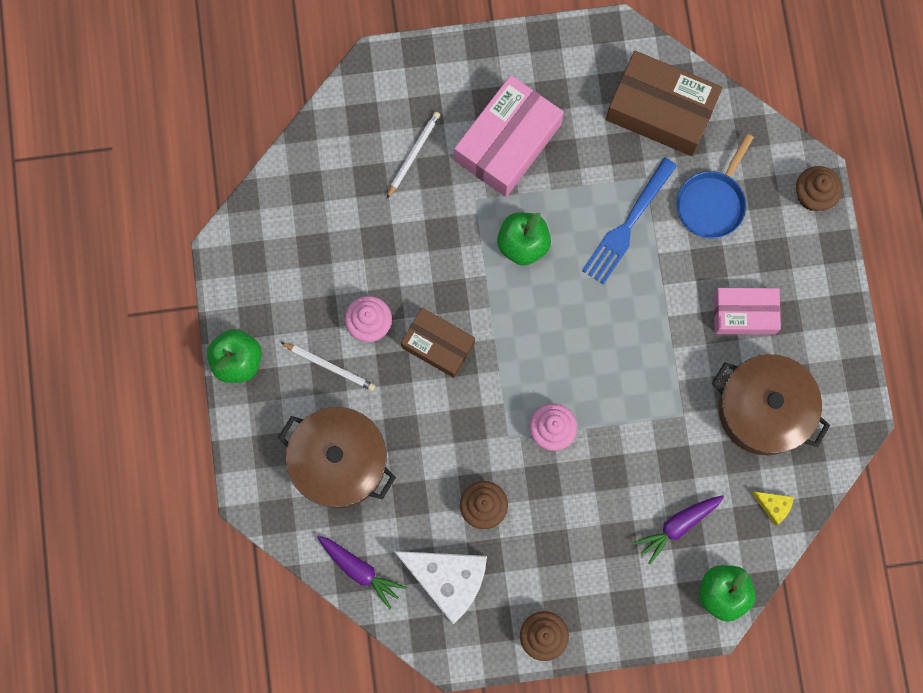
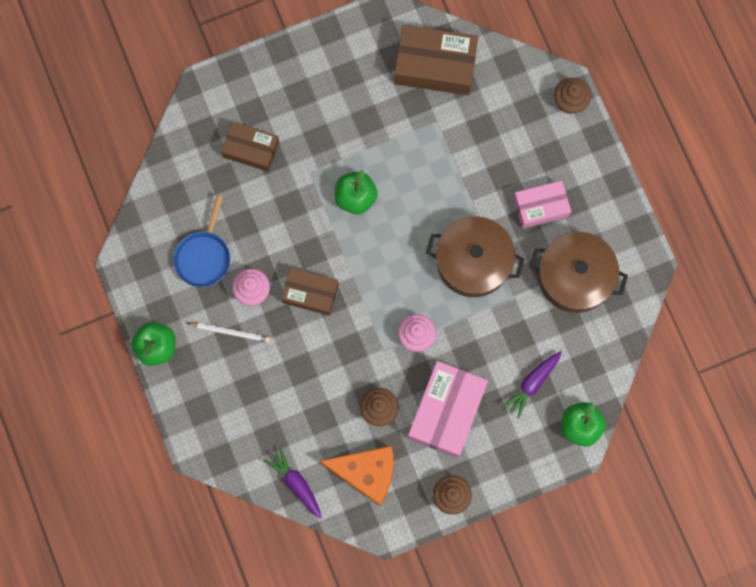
camera: 15 degrees left, 0 degrees up
(339, 461) = (257, 404): brown pot -> brown pot (473, 261)
(359, 570) = (296, 483): purple carrot -> purple carrot turned 150 degrees counterclockwise
(413, 154) = (251, 149): white pencil -> brown box
(447, 579) = (366, 472): white cheese -> orange cheese
(507, 142) = (322, 121): pink box -> pink box (446, 411)
(628, 225) = (433, 161): blue fork -> none
(712, 202) = (493, 127): blue pan -> blue pan (204, 256)
(773, 506) = (601, 349): yellow cheese -> none

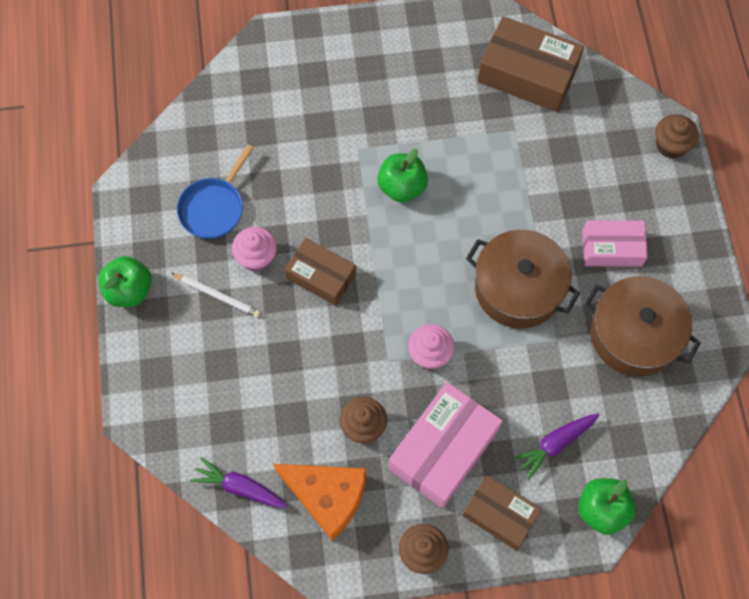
camera: 15 degrees right, 10 degrees down
(251, 149) = (301, 110): brown box -> brown box (500, 514)
(296, 483) = (240, 487): purple carrot -> purple carrot turned 45 degrees counterclockwise

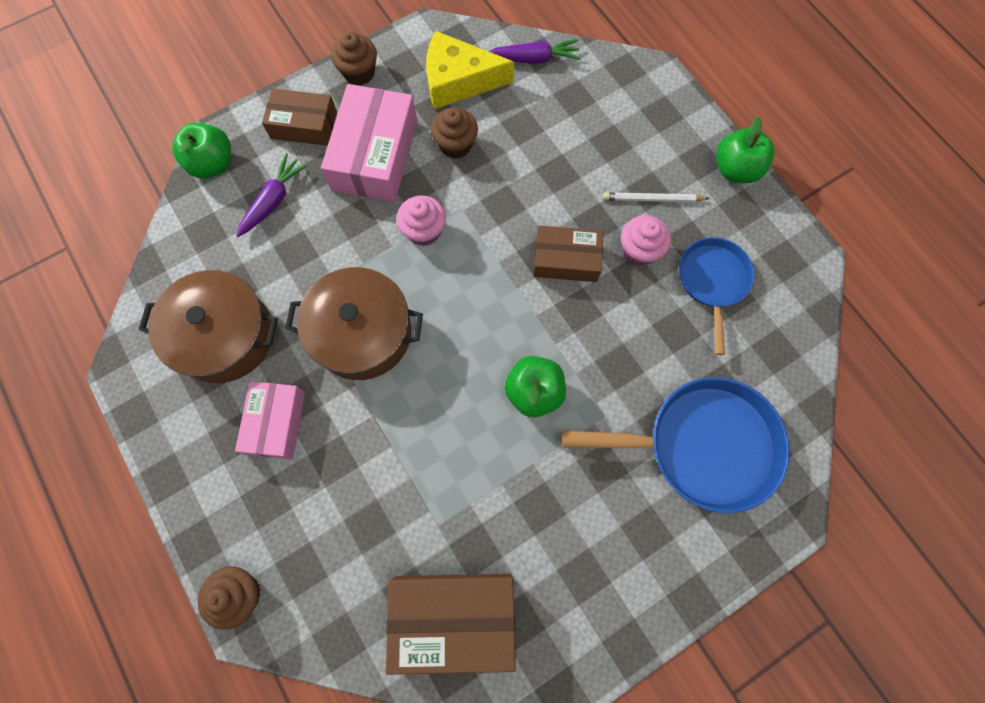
camera: 155 degrees right, 5 degrees up
(299, 101) = (702, 445): none -> blue pan
(327, 496) = (459, 80): orange cheese -> yellow cheese
(612, 248) = (276, 423): pink box -> pink box turned 60 degrees counterclockwise

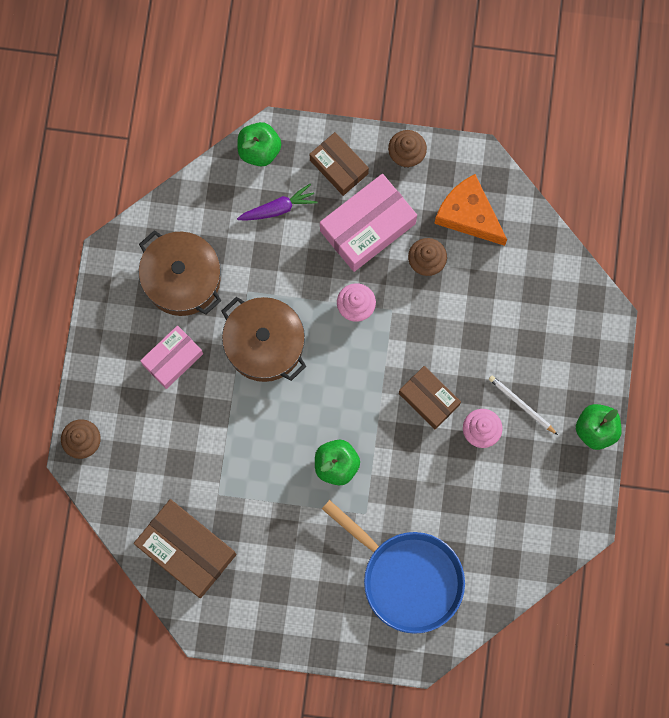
camera: 40 degrees right, 5 degrees up
(459, 80) = (468, 215): yellow cheese -> orange cheese
(535, 59) = (535, 239): purple carrot -> none
(712, 281) = (508, 489): blue pan -> none

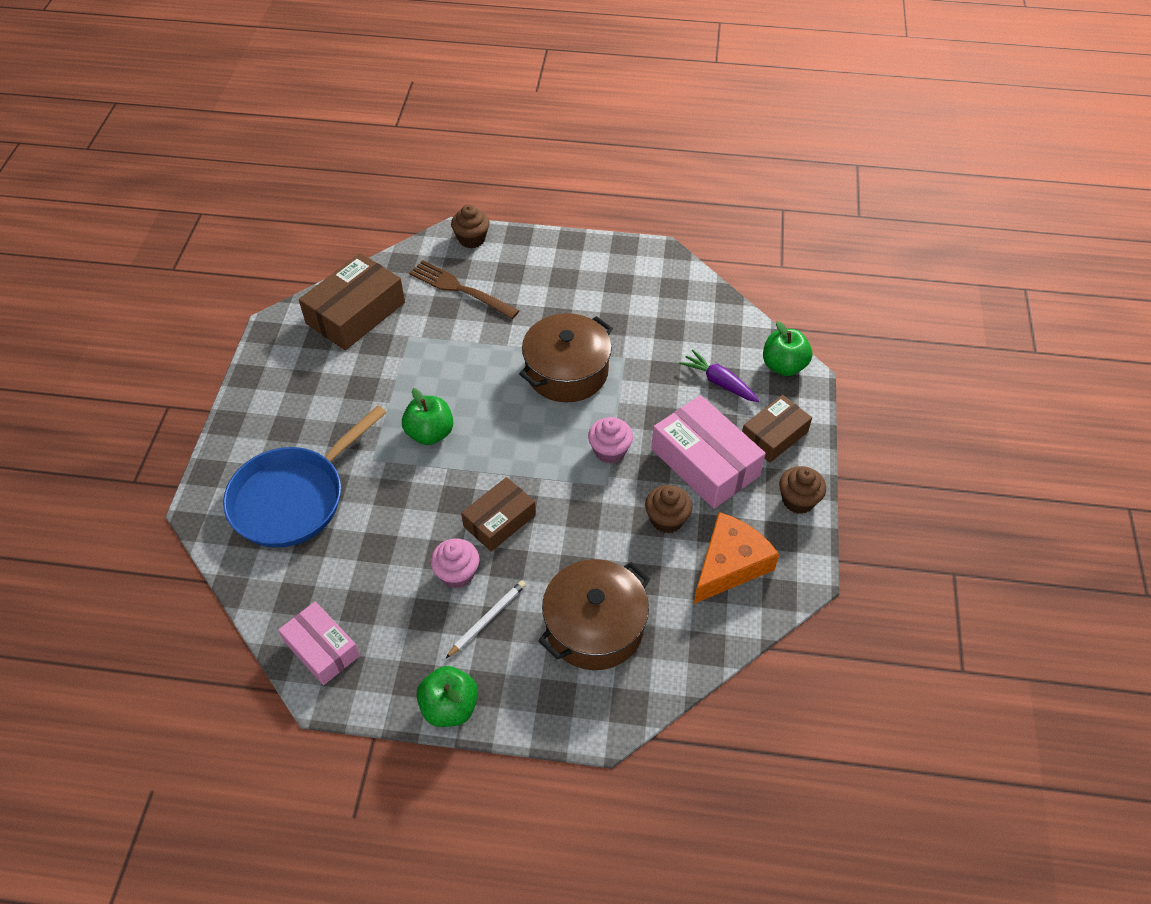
camera: 90 degrees right, 25 degrees down
(156, 449) = (460, 289): none -> brown fork
(172, 359) = (552, 300): pink box -> pink box (322, 648)
(182, 279) = (635, 306): brown pot -> brown pot (594, 626)
(278, 208) = (719, 382): purple carrot -> purple carrot turned 150 degrees clockwise

